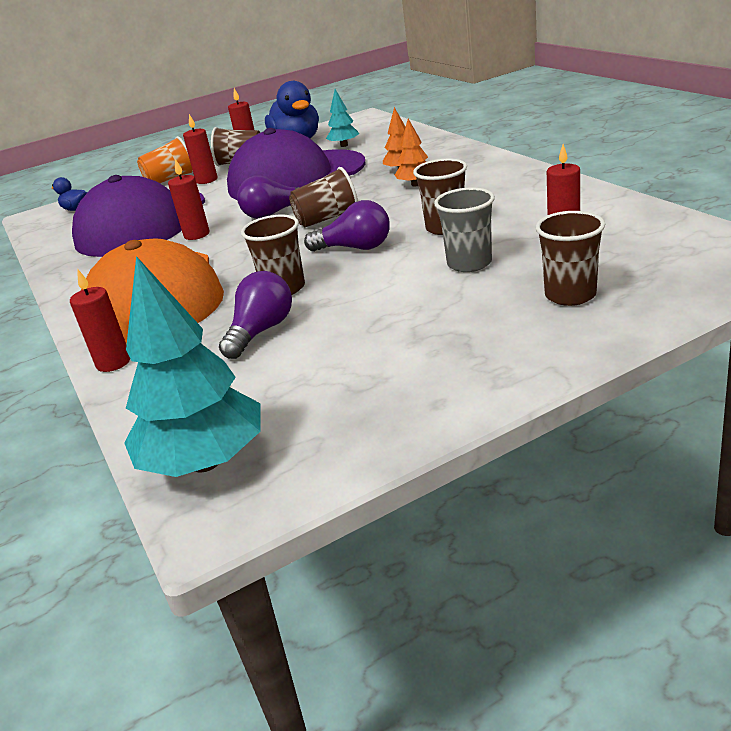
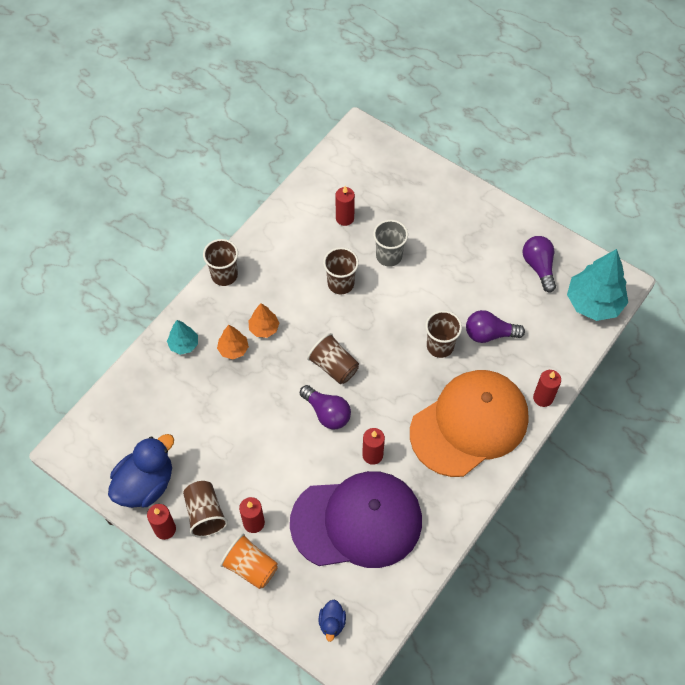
camera: 120 degrees left, 30 degrees up
(296, 177) = (246, 435): purple cap -> none
(344, 145) = (162, 428): turquoise tree -> turquoise tree (184, 344)
(355, 248) = (378, 327): purple light bulb -> purple light bulb (538, 267)
(570, 295) = (416, 202): brown cup -> brown cup (224, 275)

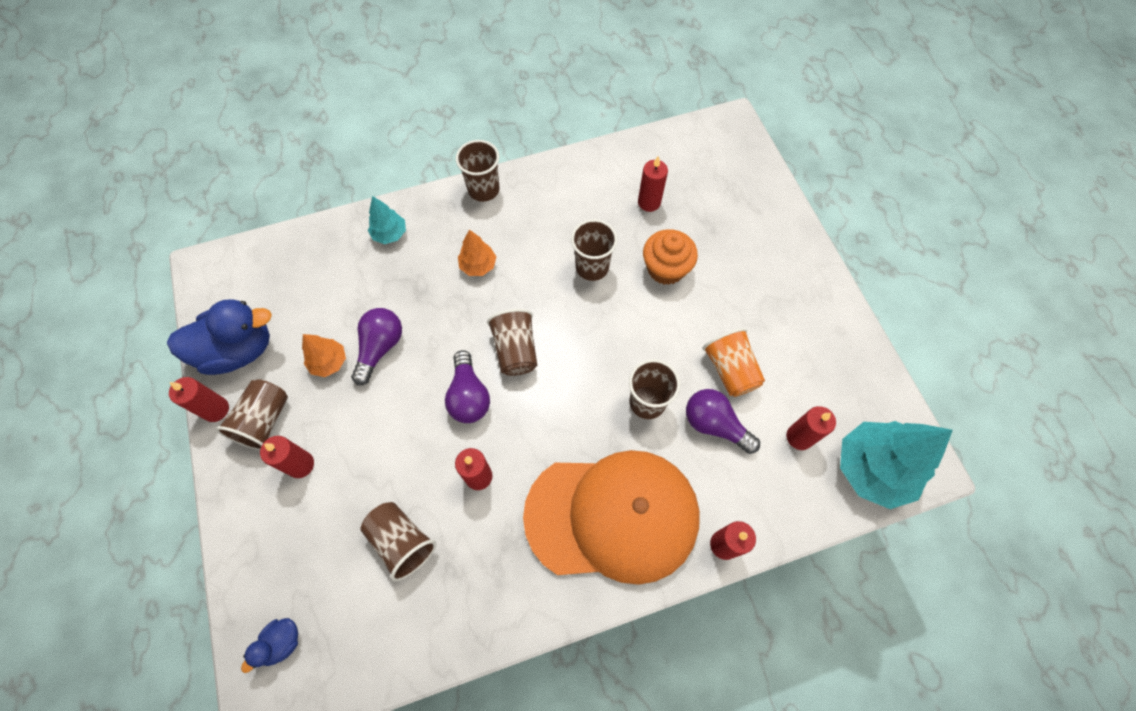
camera: 35 degrees right, 5 degrees up
(233, 349) = (431, 268): orange tree -> orange tree (329, 362)
(251, 567) = (257, 512): orange cup -> orange cup (730, 370)
(357, 521) = (402, 542): purple cap -> brown cup
(389, 256) = (666, 268): grey cup -> orange cupcake
(538, 267) = (831, 383): purple light bulb -> purple light bulb (380, 347)
(542, 310) = (799, 437): none -> red candle

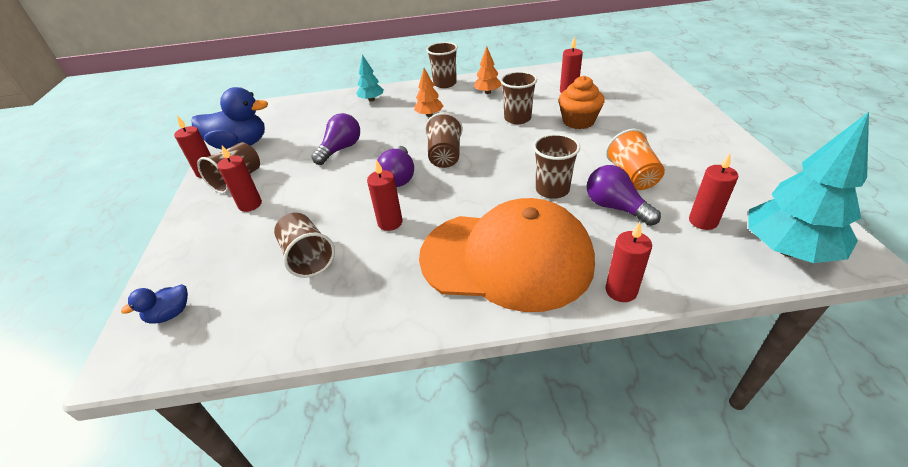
camera: 15 degrees right, 25 degrees down
(329, 362) = (300, 154): orange tree -> orange tree (487, 92)

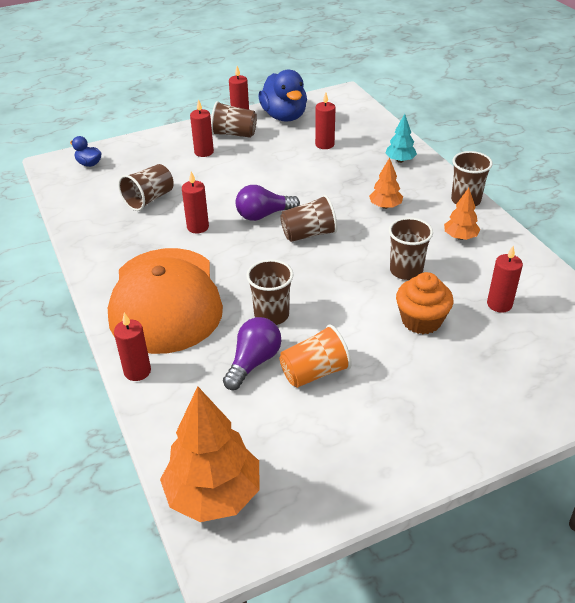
camera: 70 degrees right, 0 degrees up
(341, 149) = (297, 170): purple light bulb -> none
(703, 221) = (246, 429): red candle -> red candle (324, 144)
(787, 249) = (213, 494): turquoise tree -> orange tree

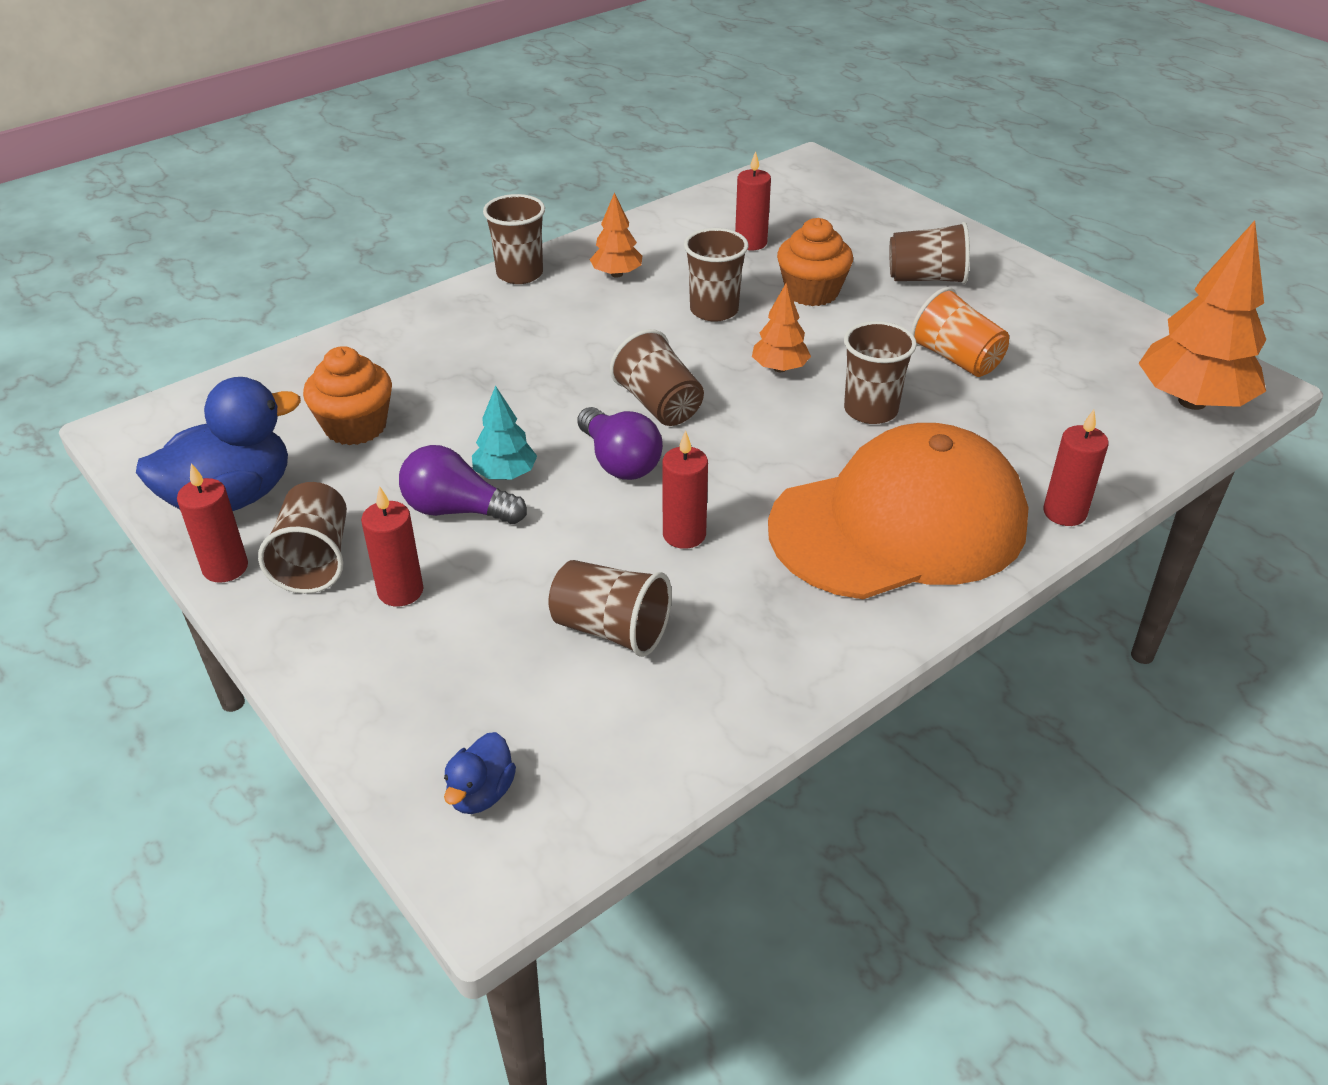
camera: 105 degrees left, 0 degrees up
(253, 362) = (972, 410): purple light bulb -> purple light bulb (457, 510)
(324, 144) = (355, 427): red candle -> orange cupcake
(385, 206) = (555, 341): orange tree -> orange tree (780, 368)
(400, 160) = (408, 338): turquoise tree -> turquoise tree (505, 475)
(431, 389) = (926, 278): none -> brown cup

